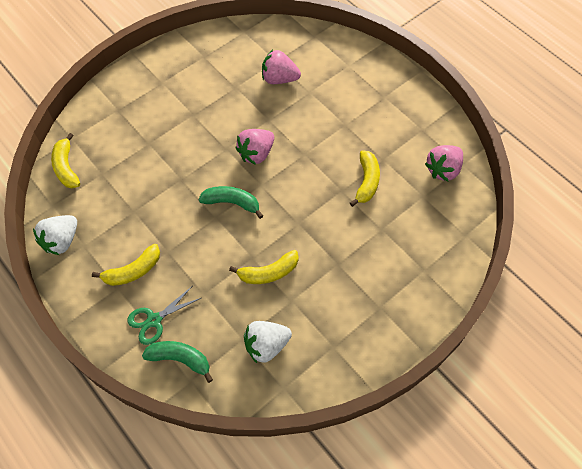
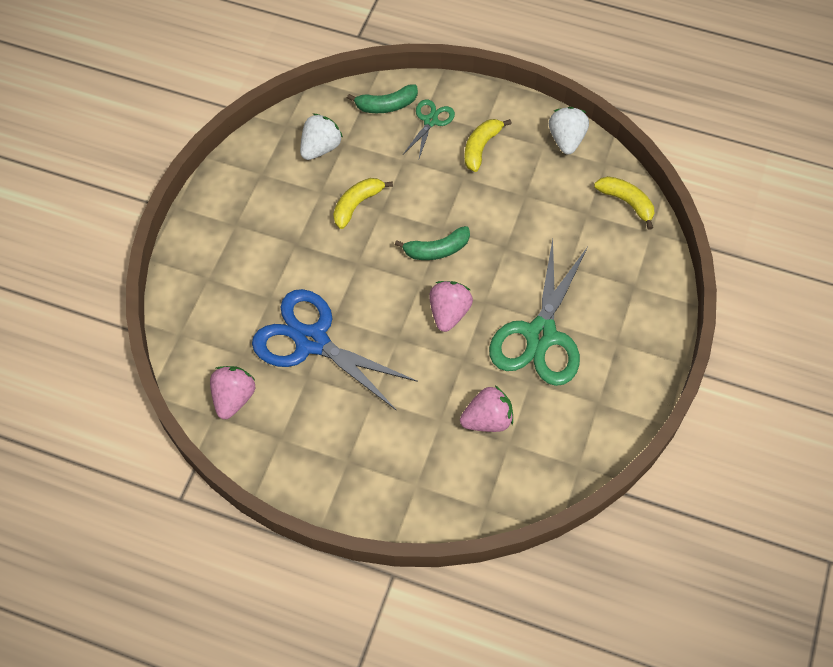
camera: 150 degrees right, 0 degrees up
(206, 110) = (540, 335): none -> green scissors
(366, 181) = (312, 341): yellow banana -> blue scissors

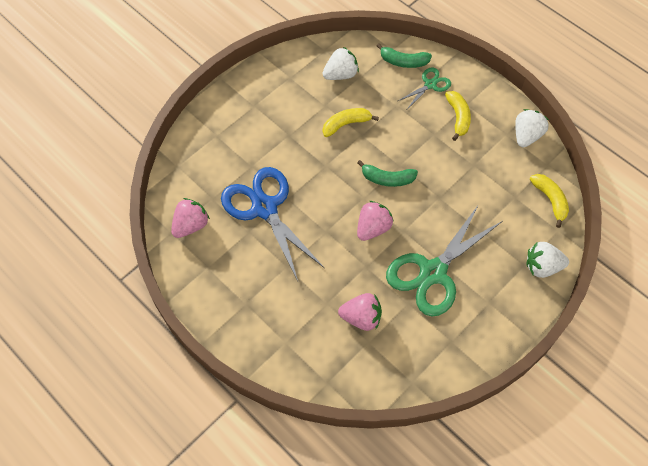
camera: 25 degrees right, 0 degrees up
(481, 147) = (458, 117): yellow banana -> yellow banana turned 120 degrees clockwise
(653, 279) = (542, 267): none -> white strawberry

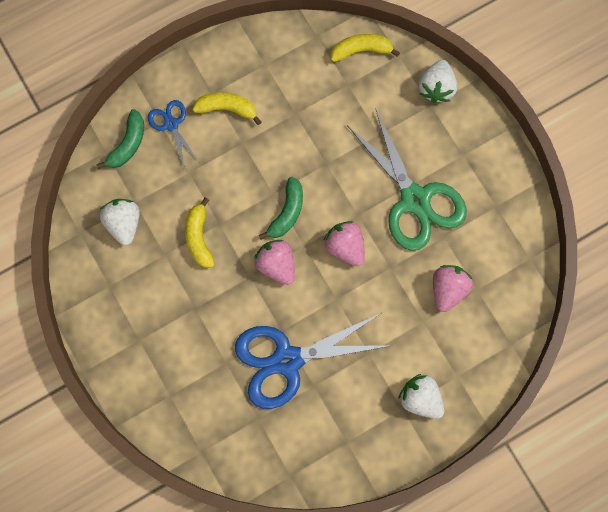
camera: 75 degrees left, 15 degrees up
(191, 225) = (287, 451): pink strawberry -> pink strawberry (276, 265)
(430, 84) = (171, 124): green scissors -> blue scissors
(526, 136) = (273, 44): white strawberry -> white strawberry (420, 398)

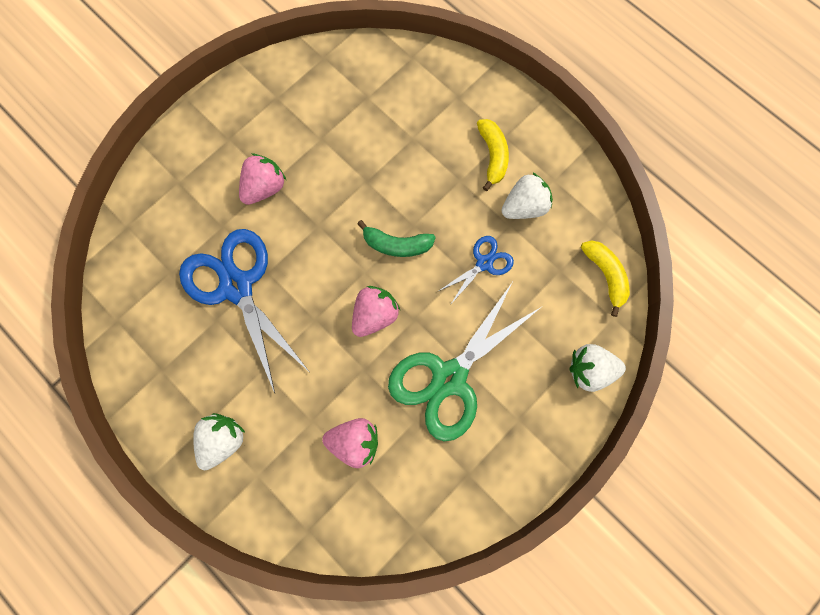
camera: 75 degrees right, 0 degrees up
(124, 223) = (343, 93): white strawberry -> white strawberry (524, 206)
(128, 144) = (425, 74): green banana -> none
(171, 124) = (458, 108): blue scissors -> blue scissors (484, 263)
(199, 237) = (346, 166): yellow banana -> none
(276, 265) = (337, 249): pink strawberry -> pink strawberry (265, 188)

